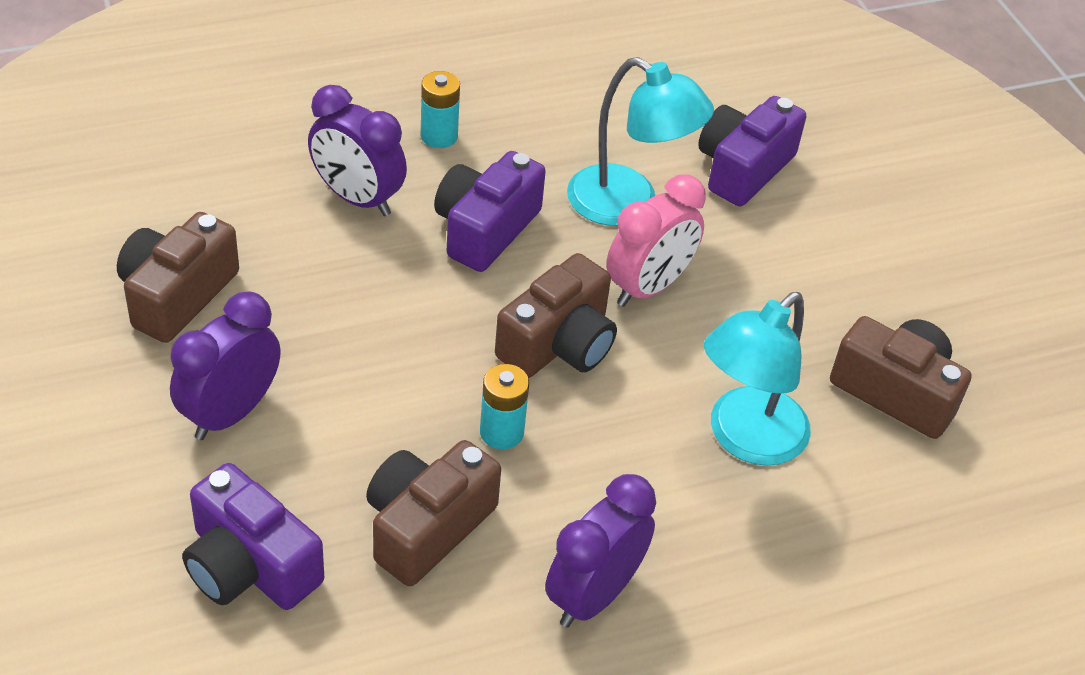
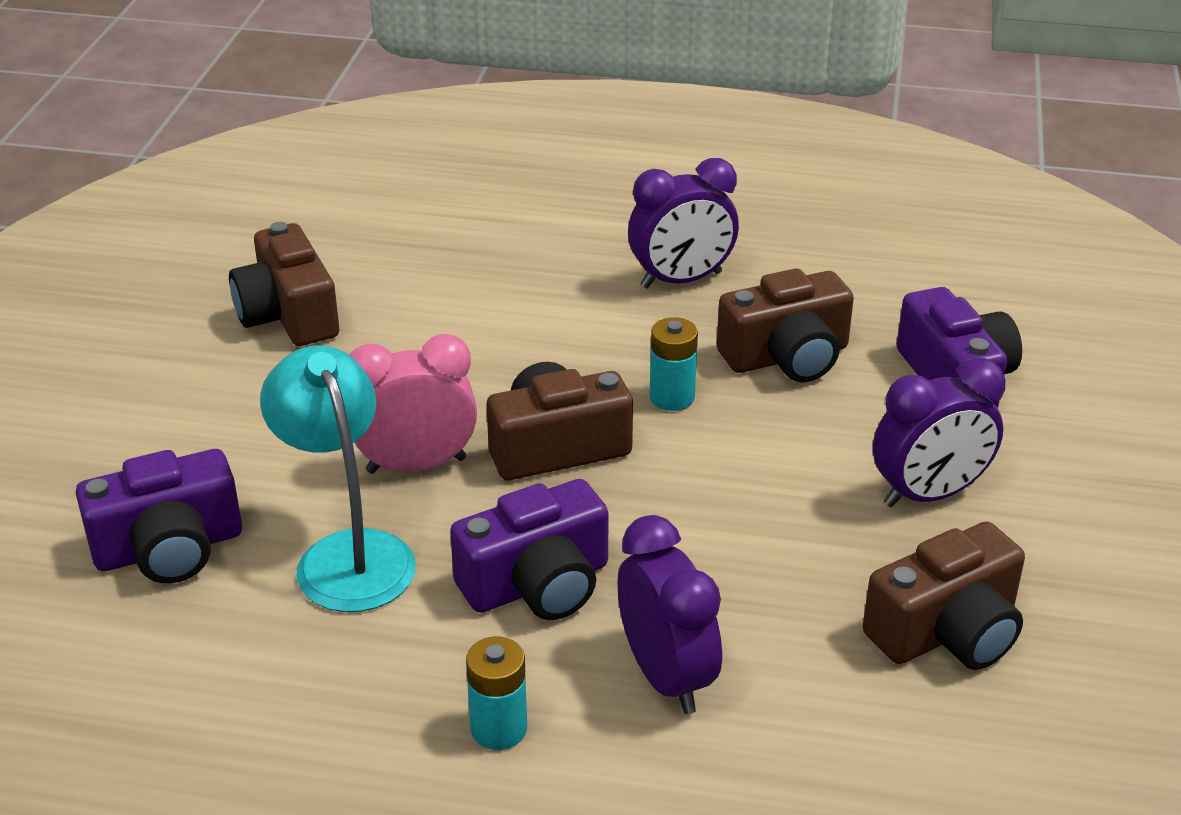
camera: 145 degrees left, 10 degrees down
(745, 439) = (458, 326): turquoise lamp -> none

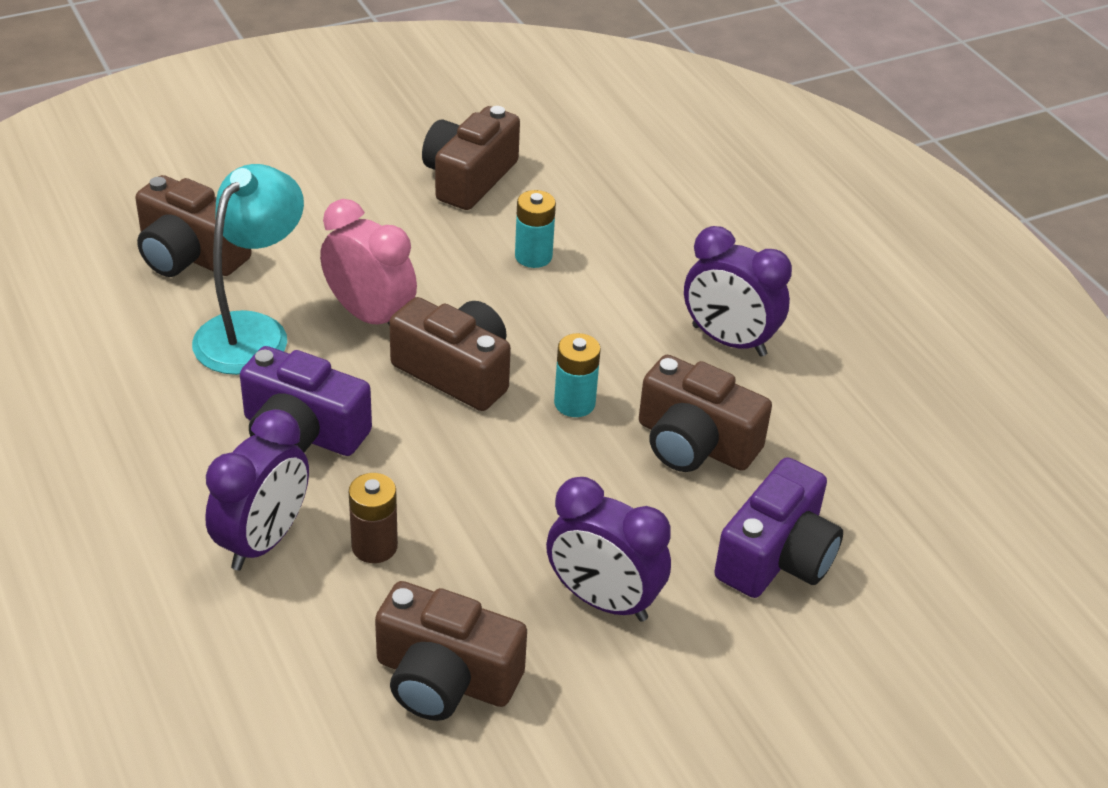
camera: 50 degrees right, 5 degrees up
(169, 548) = (190, 255): purple camera -> brown camera
(499, 729) = (148, 482): turquoise battery -> turquoise battery (533, 256)
(742, 603) = (374, 546): none -> brown battery

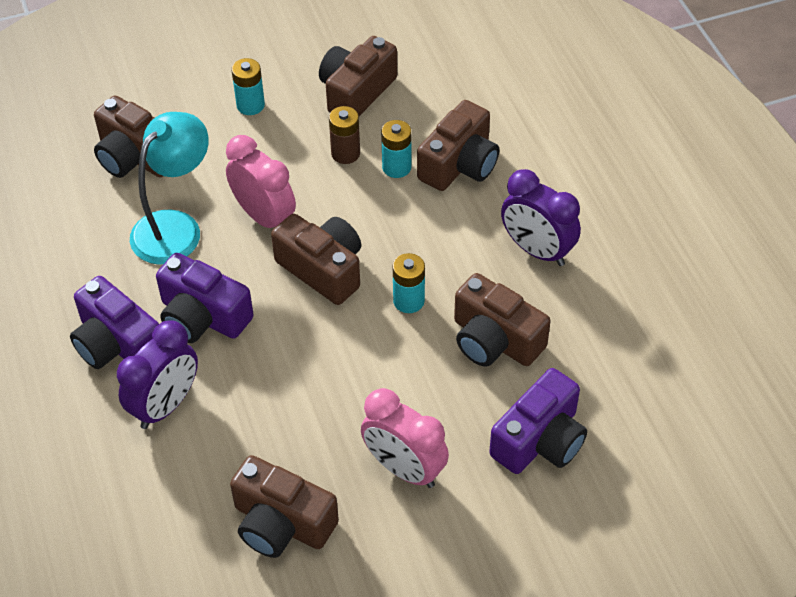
camera: 10 degrees right, 10 degrees up
(188, 469) = (117, 343): none -> purple camera
(335, 195) = (250, 105): none -> turquoise battery
(374, 546) = (244, 414): brown battery -> brown battery (345, 153)
(603, 601) = (404, 469): purple clock -> pink clock
(612, 251) = (459, 164): none -> brown camera

